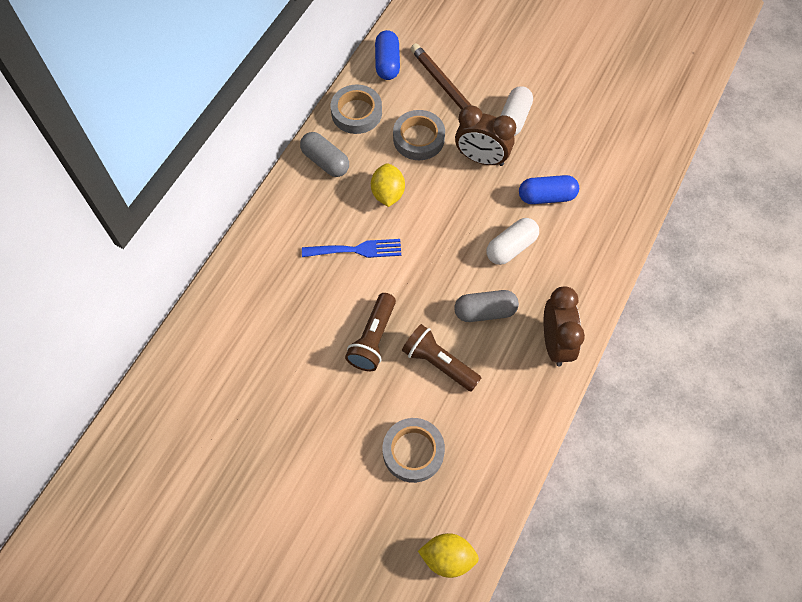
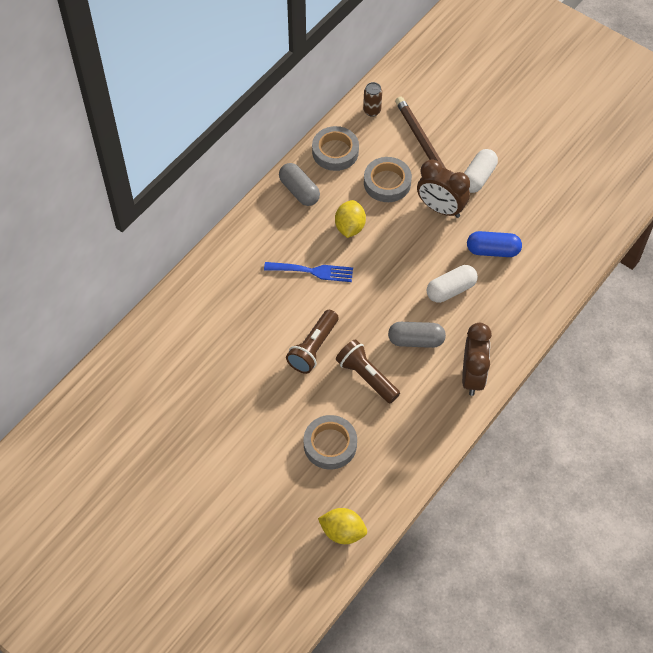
camera: 10 degrees right, 5 degrees down
(387, 63) = (372, 111): blue capsule -> brown can

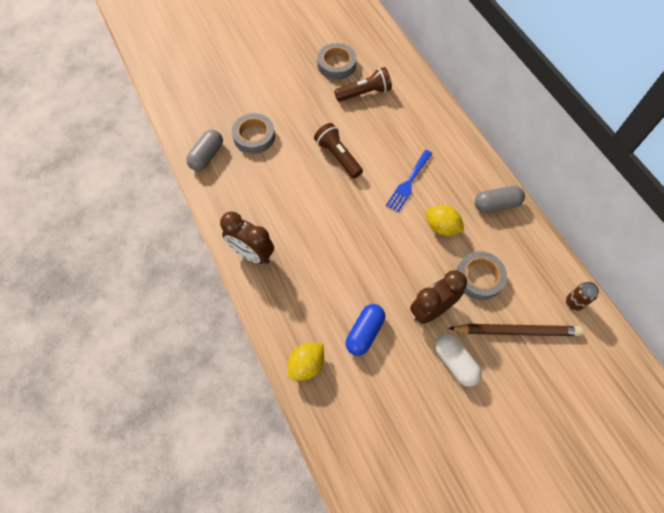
camera: 115 degrees right, 5 degrees up
(335, 152) = (531, 250): grey tape -> grey tape (336, 64)
(342, 532) = (187, 119): yellow lemon -> yellow lemon (306, 365)
(366, 377) = (294, 180): brown flashlight -> brown flashlight (364, 93)
(416, 340) = (307, 228): grey capsule -> grey capsule (207, 156)
(451, 290) = (341, 277): white capsule -> none

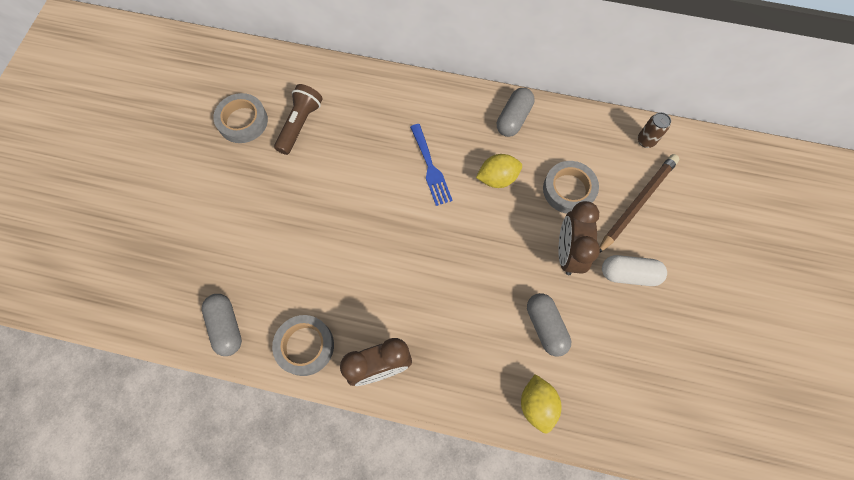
camera: 50 degrees left, 5 degrees up
(254, 136) = (249, 262): grey tape -> grey tape (305, 346)
(338, 156) = (347, 203): brown flashlight -> none
(365, 333) = (545, 326): blue capsule -> grey capsule

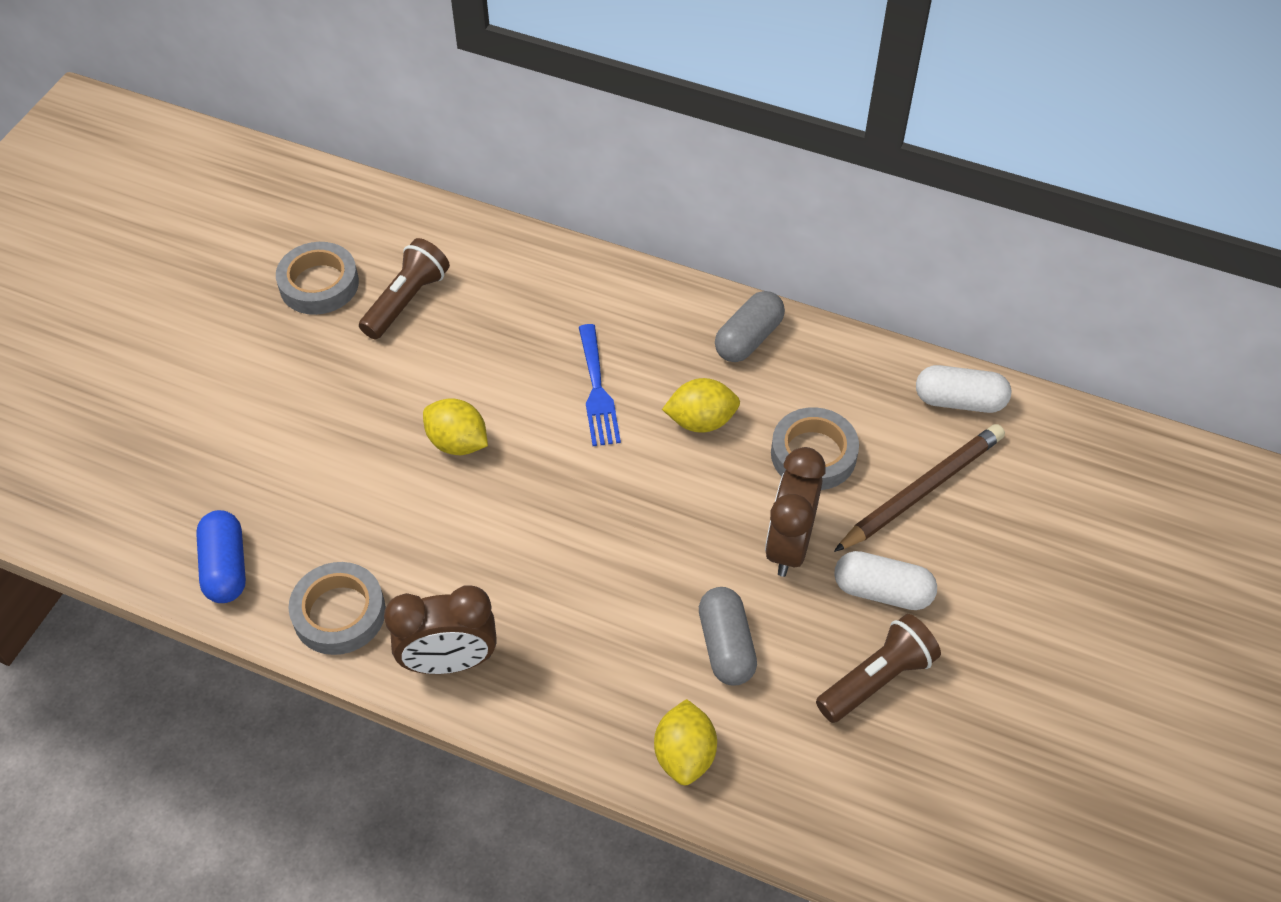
camera: 10 degrees right, 15 degrees down
(226, 327) = (226, 567): grey capsule -> blue capsule
(353, 216) = (457, 442): none -> yellow lemon
(638, 333) = (877, 679): none -> brown flashlight
(646, 140) = (959, 401): brown can -> white capsule

